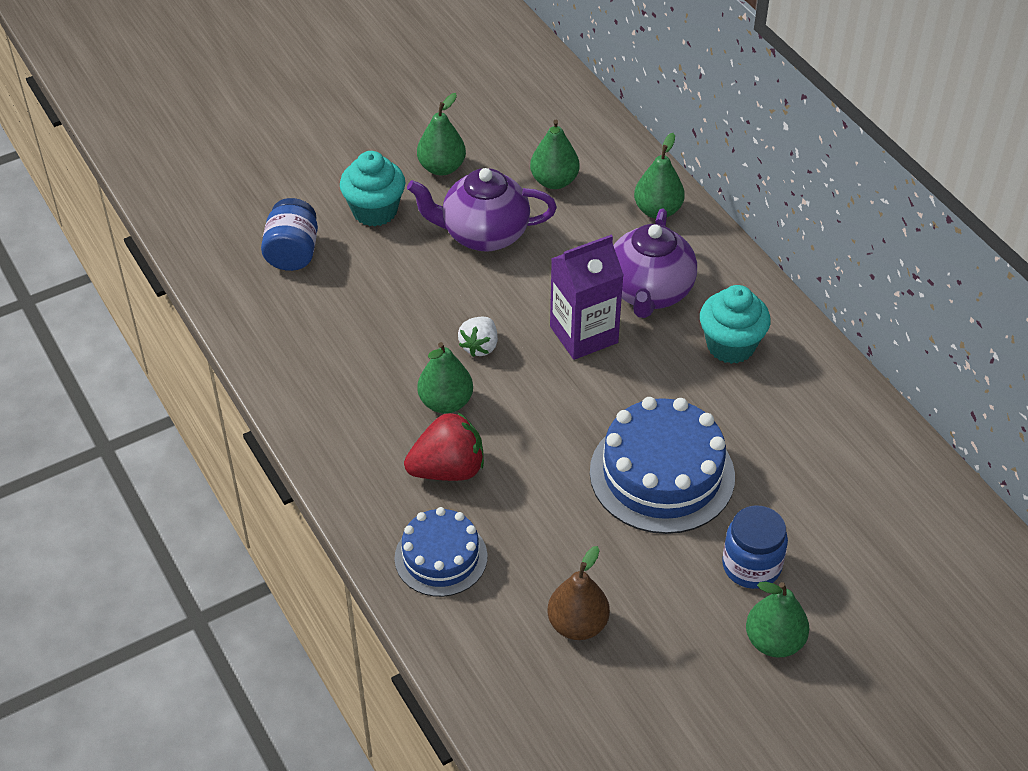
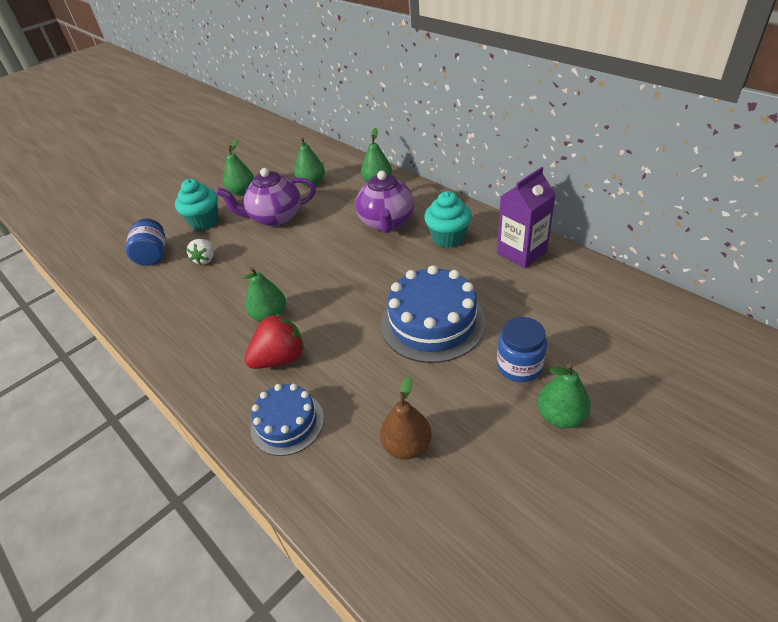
camera: 10 degrees left, 5 degrees down
(480, 346) = (286, 277): white strawberry -> white strawberry (205, 259)
(584, 334) = (353, 254): purple carton -> purple carton (521, 252)

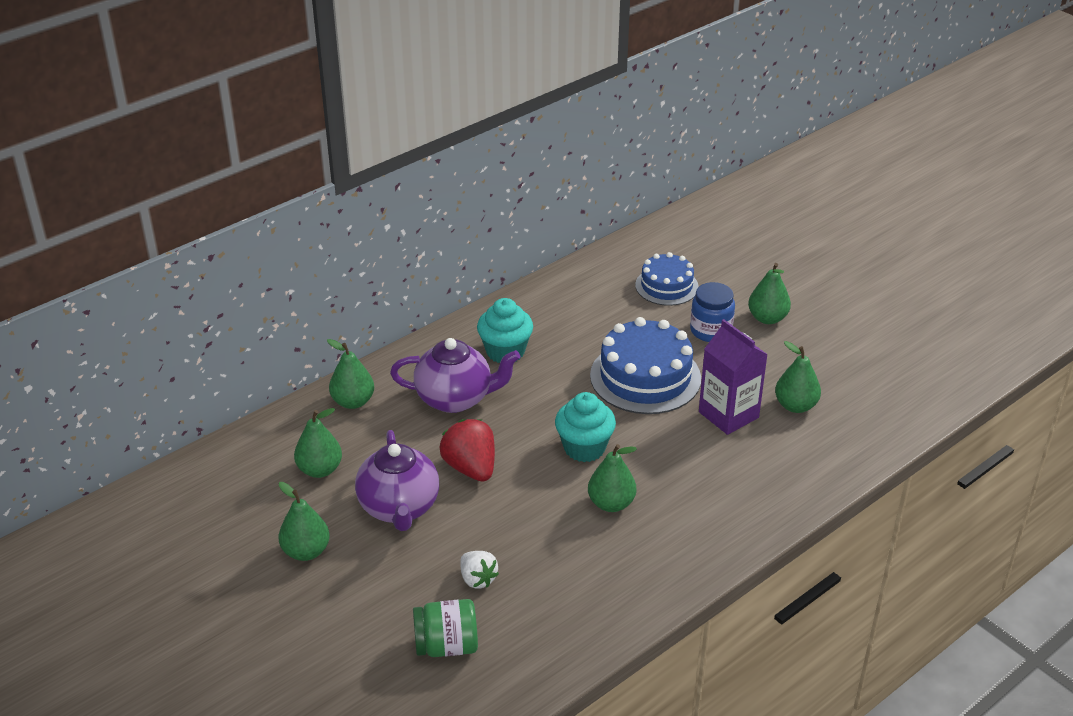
camera: 90 degrees left, 5 degrees down
(153, 255) = (446, 646): blue jar -> green jar
(204, 221) = (376, 592): turquoise cupcake -> turquoise cupcake (584, 448)
(205, 259) = (477, 579): white strawberry -> white strawberry turned 45 degrees clockwise
(280, 358) = (682, 492): red strawberry -> red strawberry (470, 468)
(287, 423) = (768, 483): blue cake -> blue cake (666, 286)
(407, 446) = (795, 406): brown pear -> green pear
(521, 252) = (549, 303): purple carton -> purple carton (728, 415)

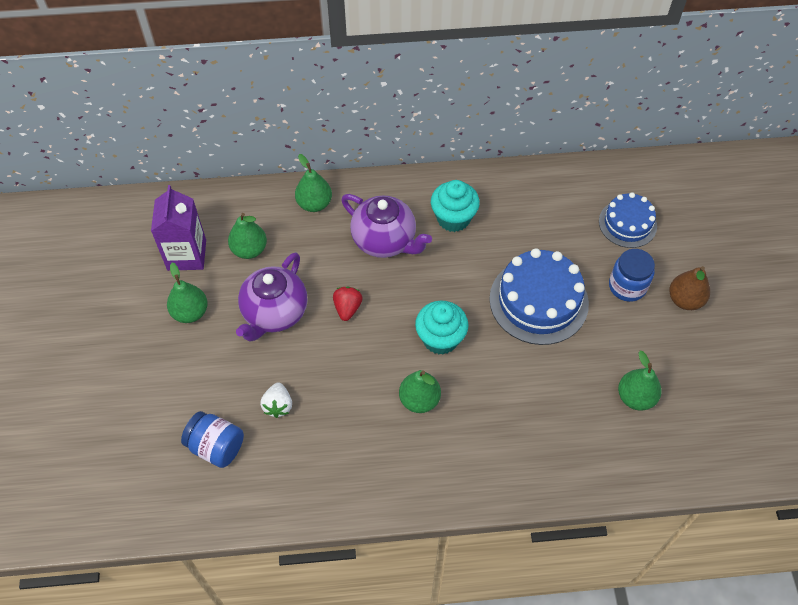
camera: 35 degrees right, 20 degrees up
(446, 646) = (216, 447): green jar -> blue jar
(470, 468) = (347, 308): red strawberry -> red strawberry, size x0.63
(728, 415) = (574, 374): purple carton -> purple carton (186, 255)
(767, 318) = (685, 300): green pear -> brown pear

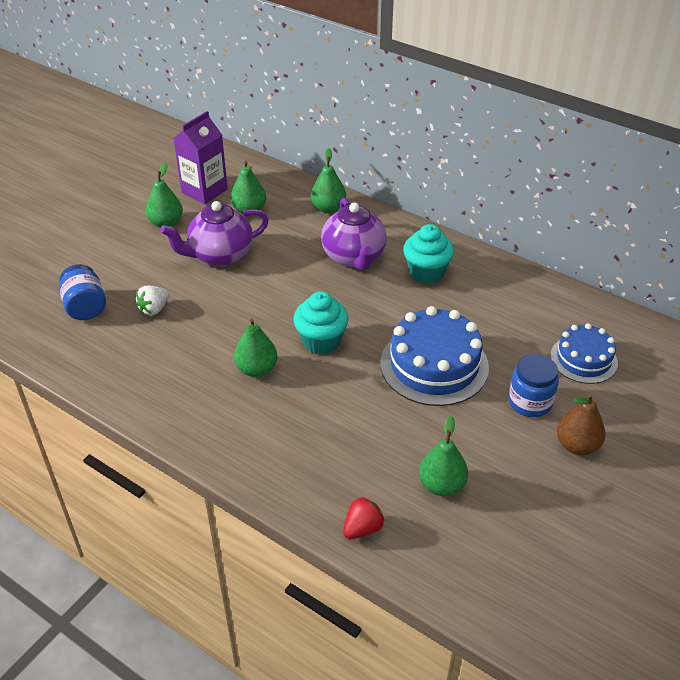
camera: 40 degrees right, 15 degrees down
(347, 308) = (274, 281): red strawberry -> red strawberry (362, 528)

